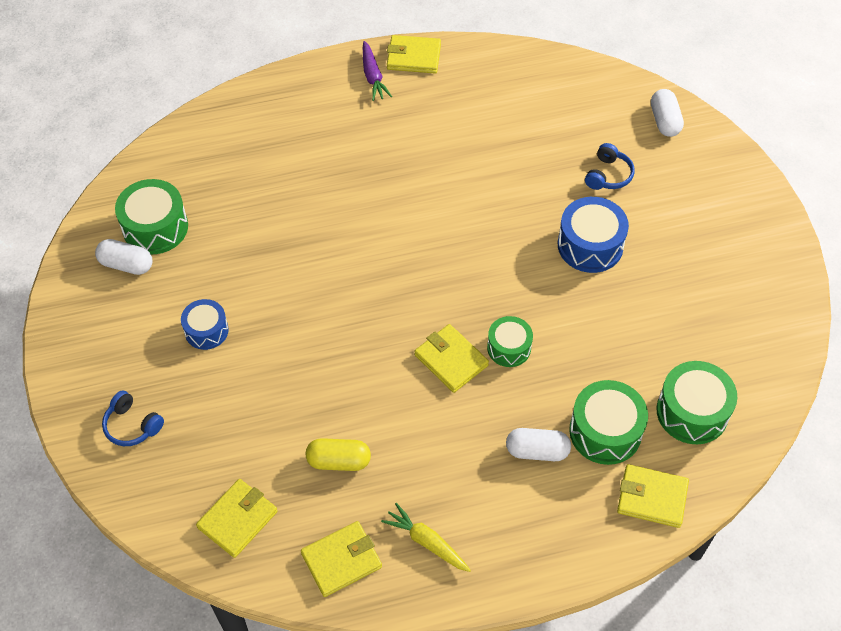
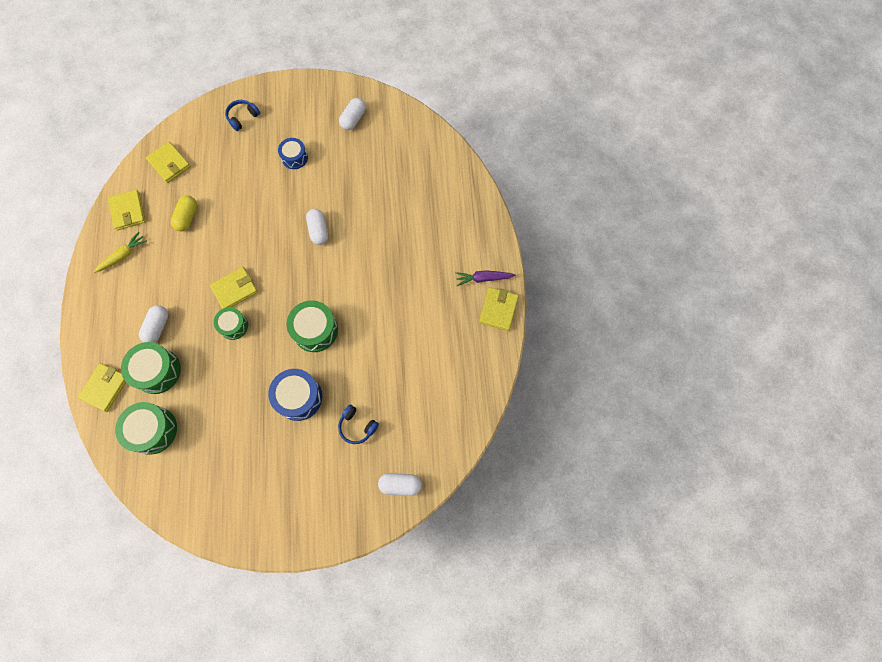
camera: 100 degrees right, 15 degrees up
(155, 227) = (378, 135): green drum -> green drum (315, 330)
(332, 272) = (318, 230): none -> white capsule

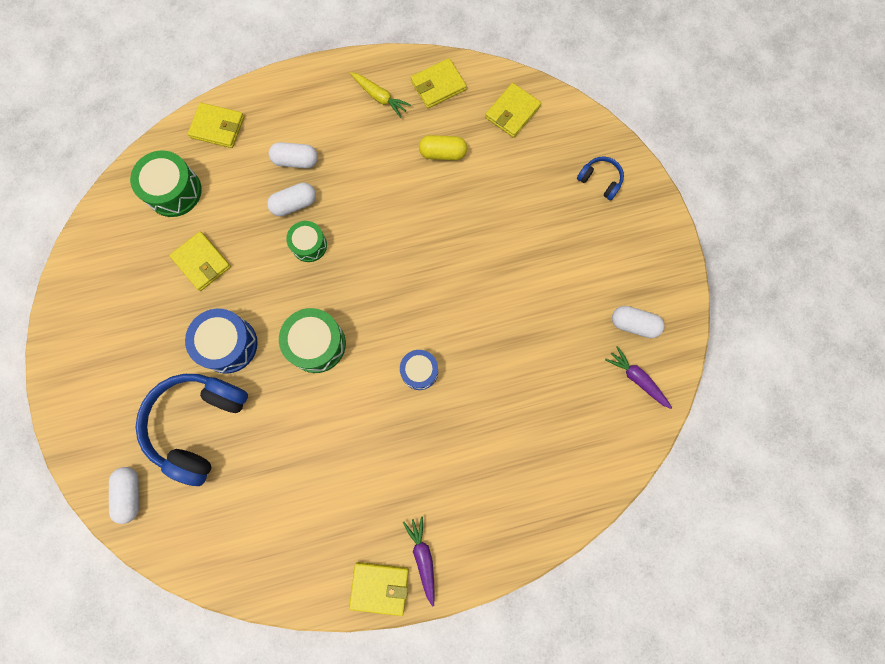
camera: 80 degrees right, 5 degrees up
(157, 371) = (243, 176): green drum -> none
(235, 289) = (356, 234): yellow wallet -> yellow wallet (202, 262)
(294, 157) = (555, 260): blue drum -> blue drum (419, 371)
(318, 230) = (454, 316): white capsule -> white capsule (294, 204)
(357, 426) = (199, 424): blue headphones -> blue headphones, size x2.18
(391, 125) = (637, 379): none -> purple carrot

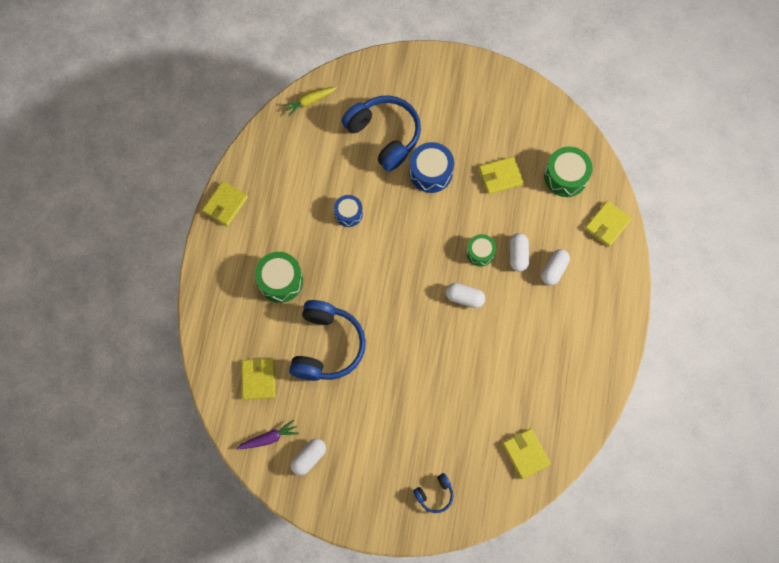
camera: 115 degrees right, 5 degrees down
(130, 494) = (359, 82): white capsule -> white capsule (464, 298)
(316, 344) = (403, 229): green drum -> green drum (280, 281)
(379, 97) = (583, 354): yellow carrot -> yellow carrot (310, 101)
(419, 371) = (350, 289): blue drum -> blue drum (348, 213)
(423, 557) = (229, 238): purple carrot -> none
(438, 85) = (575, 405): yellow wallet -> yellow wallet (259, 379)
(443, 153) = (513, 381): yellow capsule -> none
(501, 365) = (326, 346): none -> blue headphones

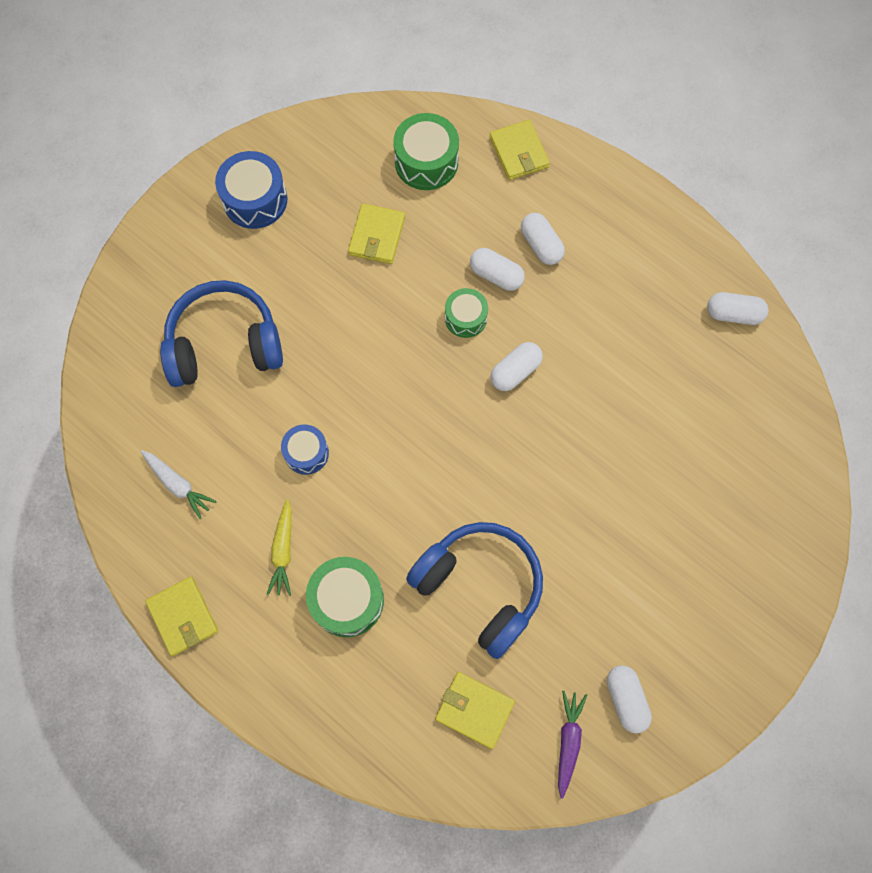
camera: 60 degrees left, 0 degrees up
(292, 160) = (178, 485): none -> white carrot
(310, 101) = (106, 414): yellow carrot -> yellow carrot (283, 551)
(431, 172) = (316, 316): blue drum -> blue drum (255, 200)
(434, 494) = (760, 557): blue headphones -> none
(526, 454) = (763, 414): yellow wallet -> none
(581, 405) = (733, 314): none -> white capsule

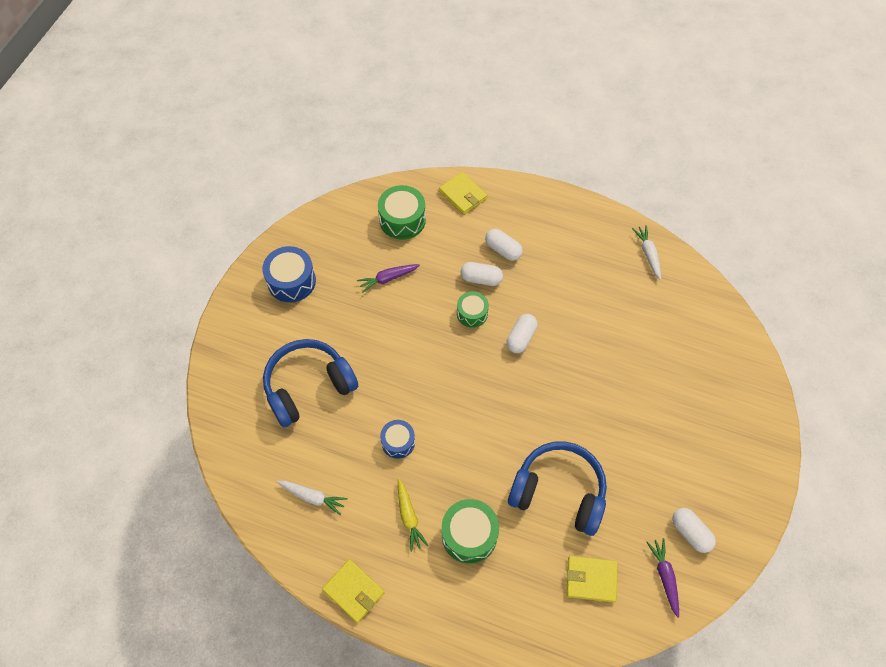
camera: 20 degrees left, 10 degrees down
(377, 236) = (388, 279): yellow wallet -> purple carrot
(733, 314) = (648, 254): white capsule -> white carrot

